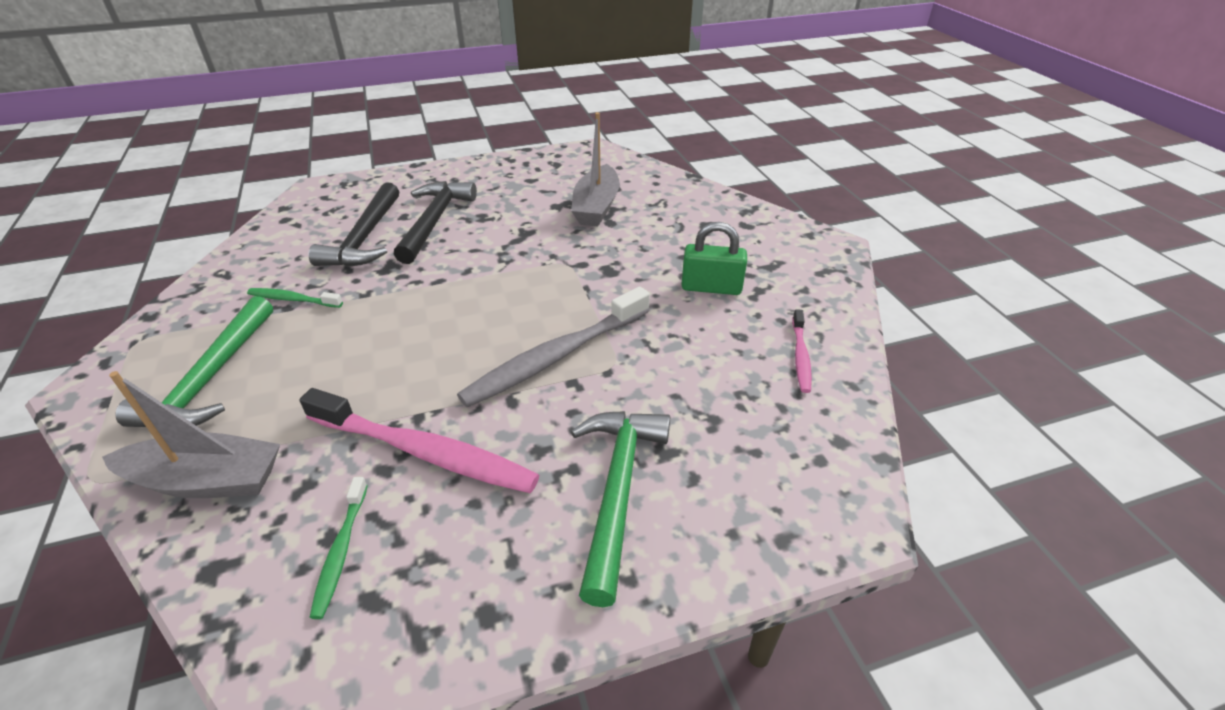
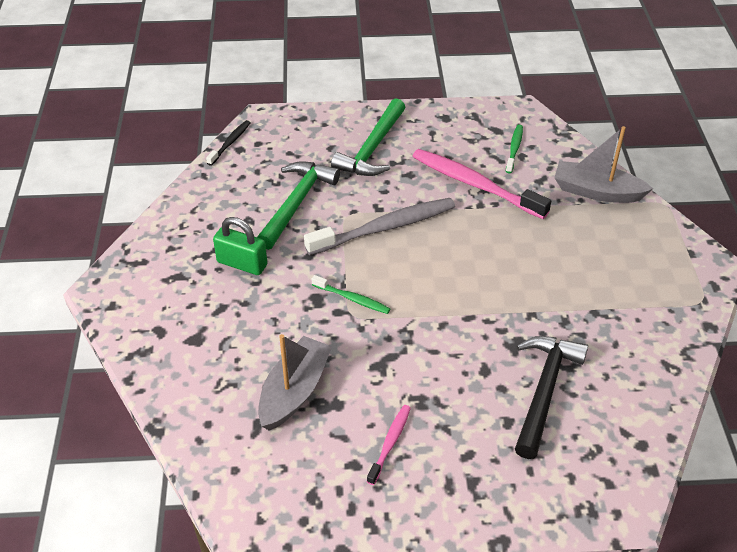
camera: 165 degrees left, 5 degrees up
(211, 378) = (626, 256): green hammer -> green hammer (296, 203)
(293, 299) = (592, 319): green toothbrush -> green toothbrush (352, 299)
(434, 221) = (473, 404): black hammer -> none
(800, 356) = (220, 197): pink toothbrush -> pink toothbrush (390, 443)
(865, 449) = (230, 143): none -> black toothbrush

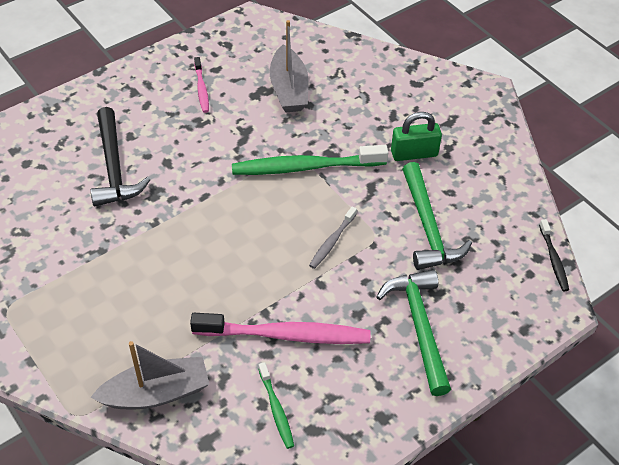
camera: 145 degrees right, 5 degrees up
(352, 299) = (305, 167): green toothbrush -> green toothbrush, size x2.00
(385, 228) = (332, 242): grey toothbrush -> grey toothbrush, size x0.50

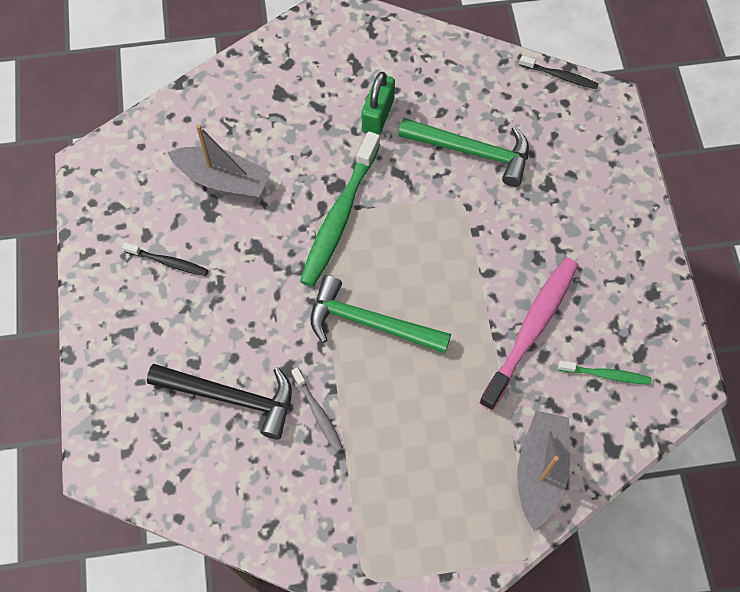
camera: 60 degrees left, 15 degrees up
(201, 89) = (168, 262): pink toothbrush -> black toothbrush
(332, 242) = (445, 239): grey toothbrush -> grey toothbrush (318, 413)
(419, 327) = (576, 217): green hammer -> green hammer (370, 323)

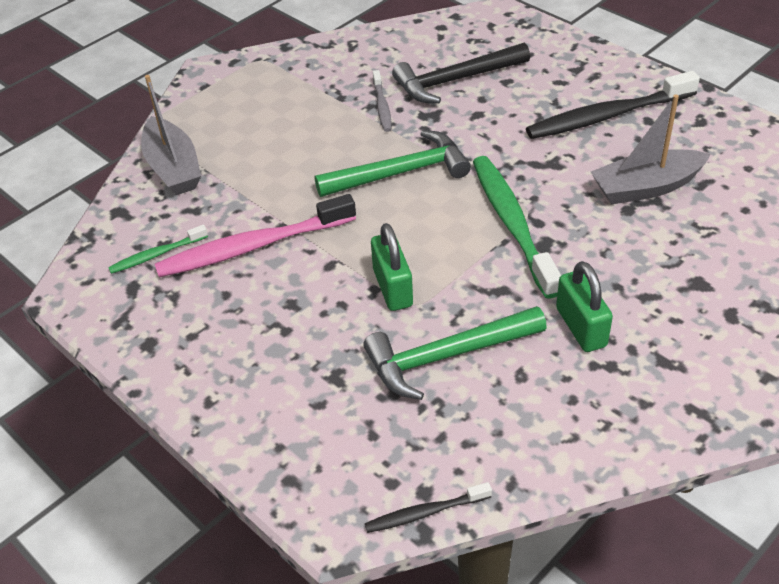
camera: 145 degrees right, 20 degrees down
(168, 262) = (607, 116): black toothbrush -> black toothbrush, size x2.00
(318, 413) = (382, 106): grey toothbrush -> grey toothbrush turned 120 degrees counterclockwise
(463, 223) = (392, 288): none -> green padlock
(531, 329) = (252, 247): pink toothbrush -> pink toothbrush turned 75 degrees clockwise

